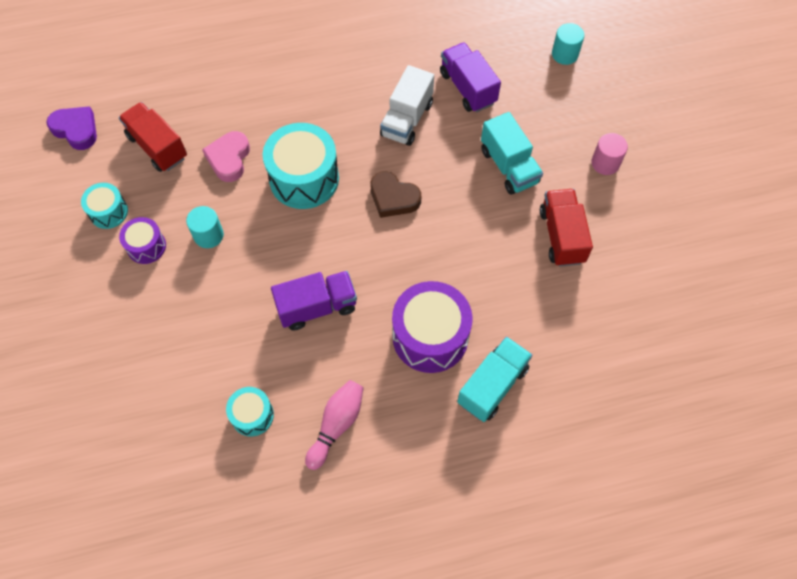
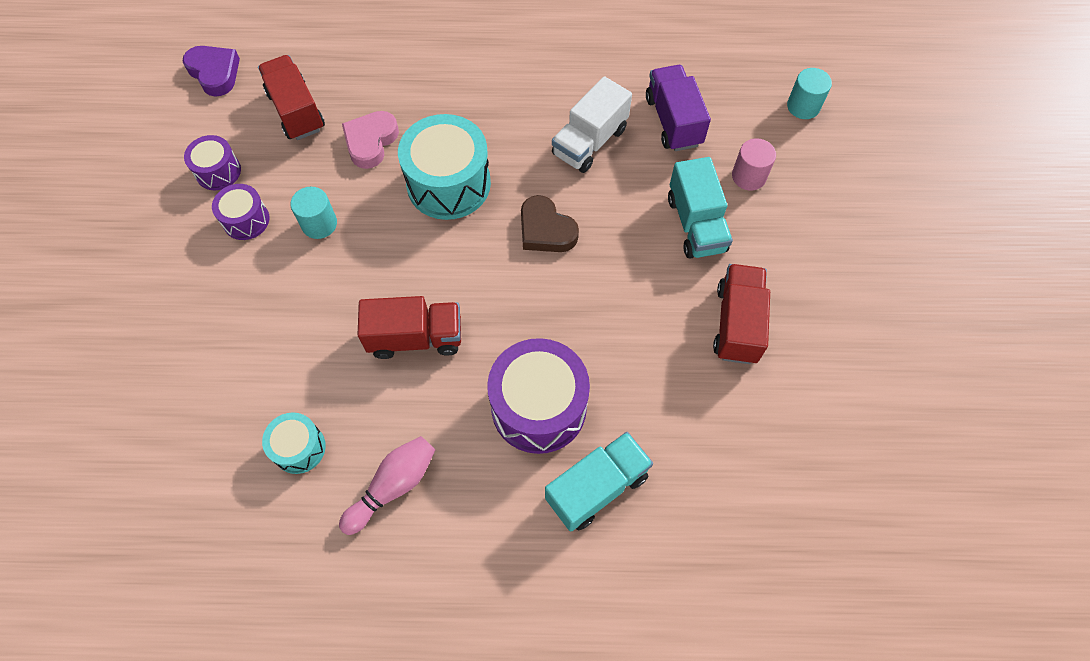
camera: 15 degrees right, 0 degrees up
(108, 212) = (218, 171): turquoise drum -> purple drum
(317, 307) = (415, 337): purple truck -> red truck
(605, 163) = (817, 247): pink cylinder -> pink cylinder (748, 176)

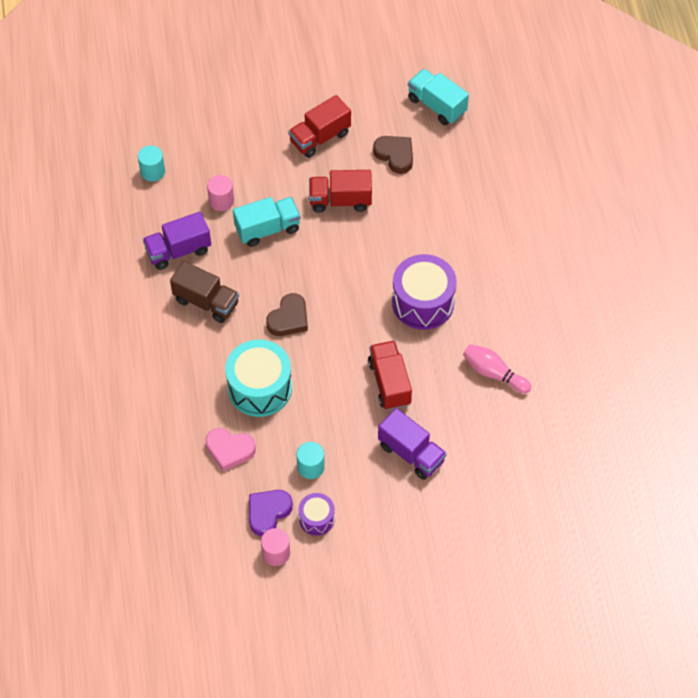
camera: 100 degrees left, 5 degrees down
(215, 73) = (176, 588): purple heart -> purple heart (268, 512)
(218, 171) = (276, 553): purple drum -> pink cylinder
(296, 111) = (207, 512): red truck -> red truck (320, 137)
(299, 346) = (411, 453): none -> purple truck
(299, 448) = (482, 433): turquoise drum -> none
(589, 142) = (206, 302): white truck -> brown truck
(597, 487) = (467, 264): turquoise truck -> turquoise truck (436, 105)
(818, 416) = (395, 155): none -> brown heart

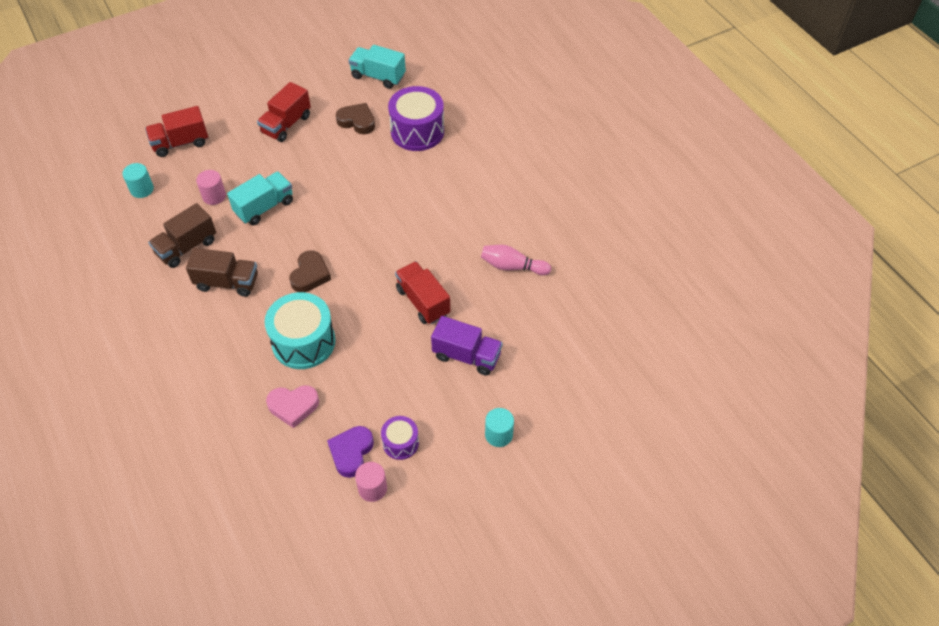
camera: 20 degrees left, 5 degrees down
(178, 251) = (186, 247): purple truck -> brown truck
(310, 467) = (377, 397): turquoise cylinder -> turquoise cylinder (498, 435)
(340, 200) = (322, 167): red truck -> red truck (180, 143)
(423, 302) = (426, 227): purple drum -> purple drum (417, 131)

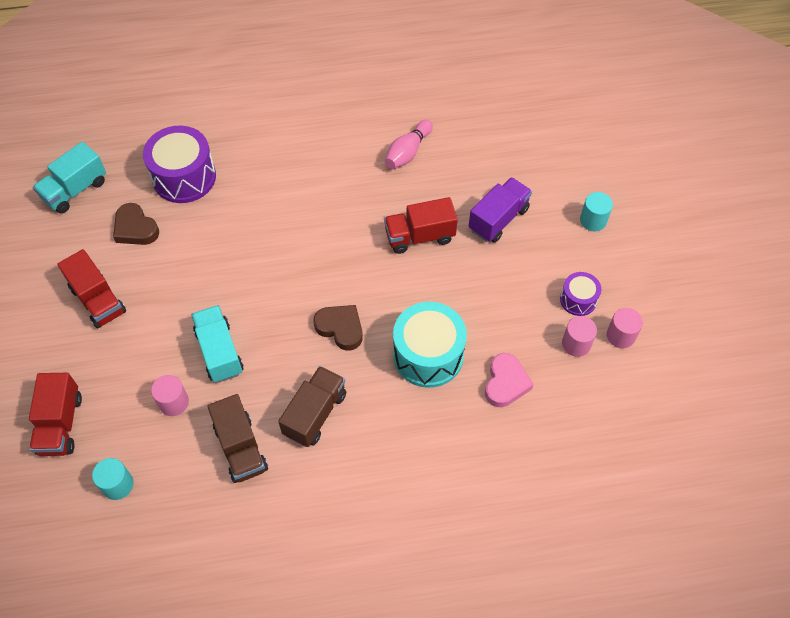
camera: 70 degrees left, 5 degrees up
(351, 452) = (576, 344): purple heart -> pink cylinder
(357, 121) = (135, 228): brown heart -> brown heart turned 90 degrees counterclockwise

